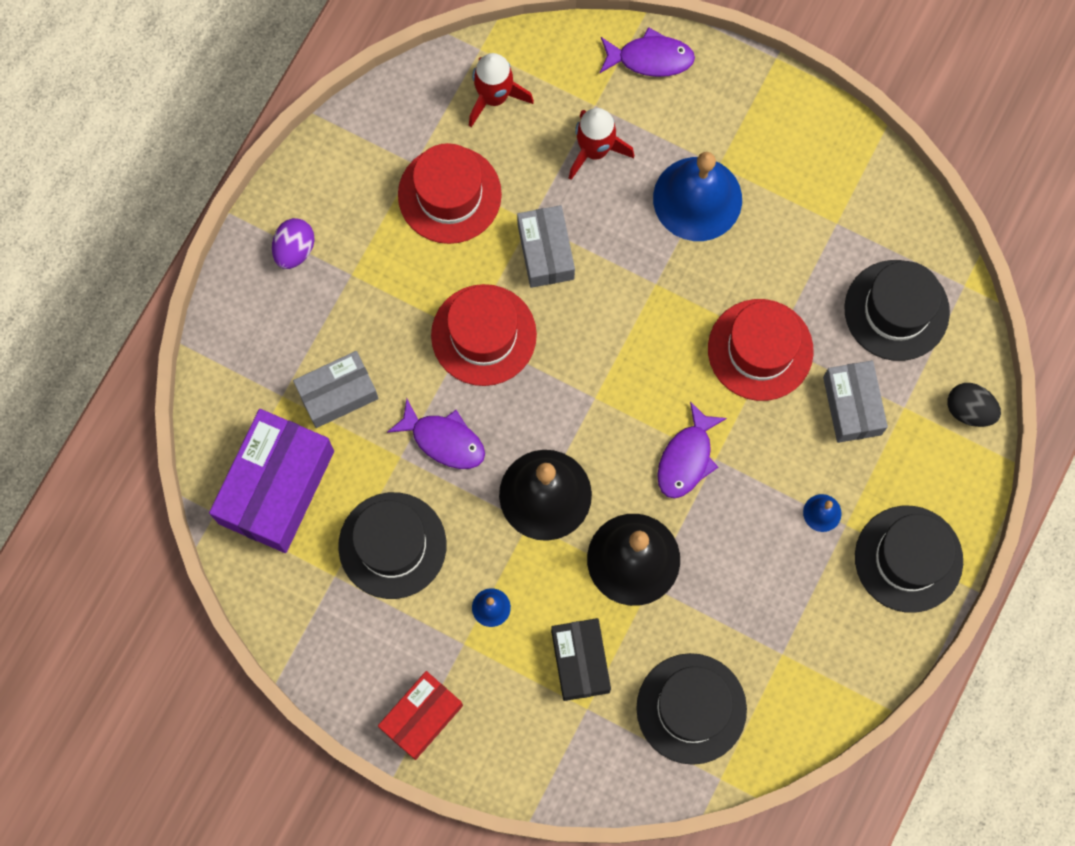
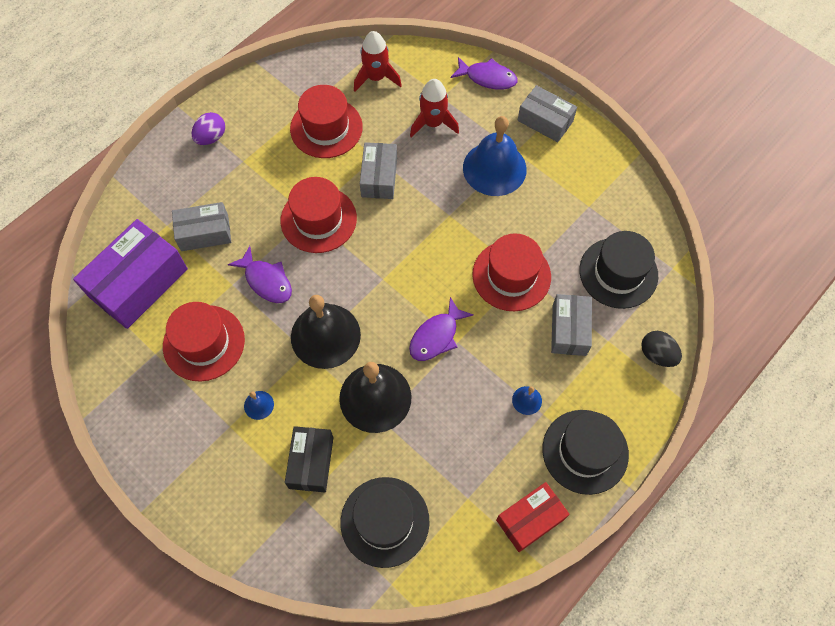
camera: 15 degrees right, 10 degrees down
(392, 545) = (204, 343): black hat -> red hat
(421, 717) = (179, 472): red box -> red box (530, 519)
(747, 107) = (545, 121): none -> grey box

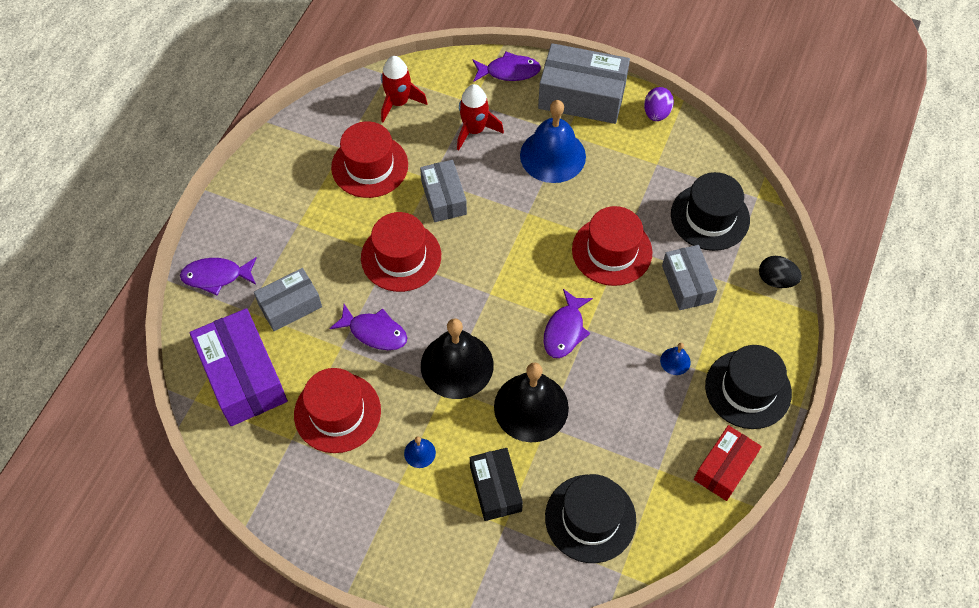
camera: 20 degrees left, 5 degrees down
(139, 283) = (243, 376): purple box -> purple box turned 45 degrees counterclockwise
(154, 186) = (216, 276): none -> purple fish
(211, 137) = (255, 210): purple egg -> purple egg (656, 113)
(545, 121) = (582, 96): grey box -> grey box, size x1.64

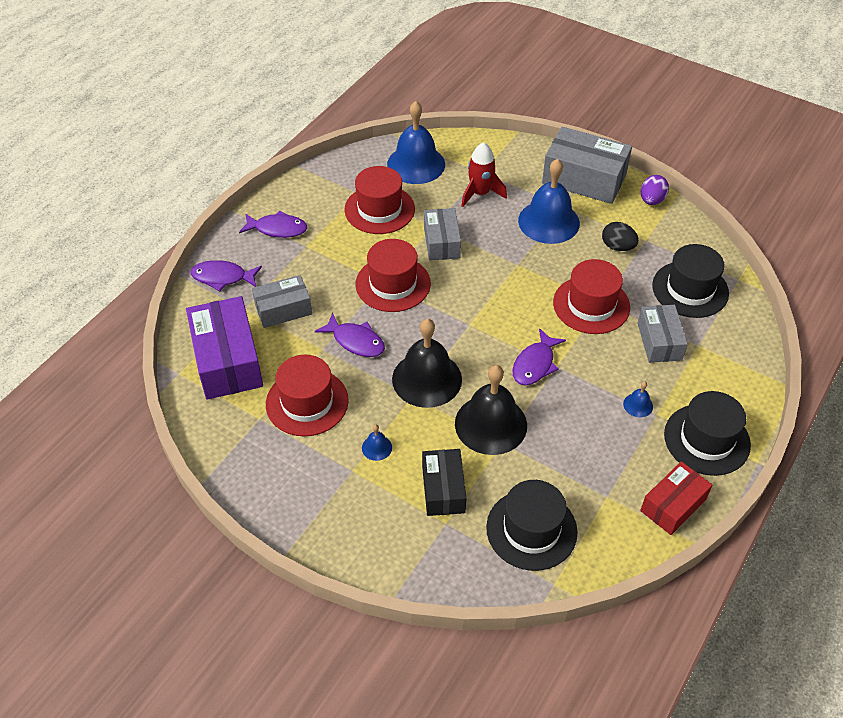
camera: 10 degrees right, 10 degrees down
(398, 102) = (416, 164): red rocket -> blue bell
(509, 71) = (520, 152): purple fish -> purple fish (277, 229)
(776, 280) = (747, 350): black egg -> black egg (617, 247)

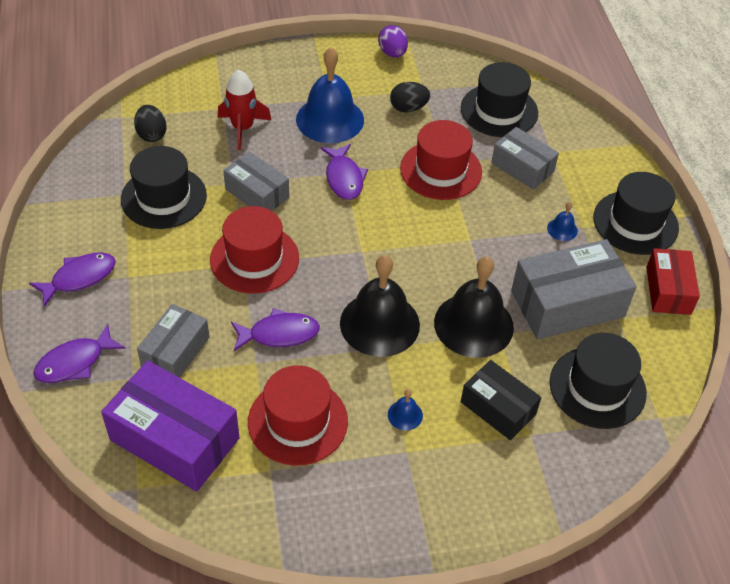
camera: 45 degrees left, 0 degrees up
(379, 209) = (164, 197): red hat -> black hat
(416, 164) = (151, 134): blue bell -> black egg
(535, 364) = (452, 249): purple fish -> purple fish (344, 178)
(584, 179) = (318, 65): grey box -> grey box (567, 304)

